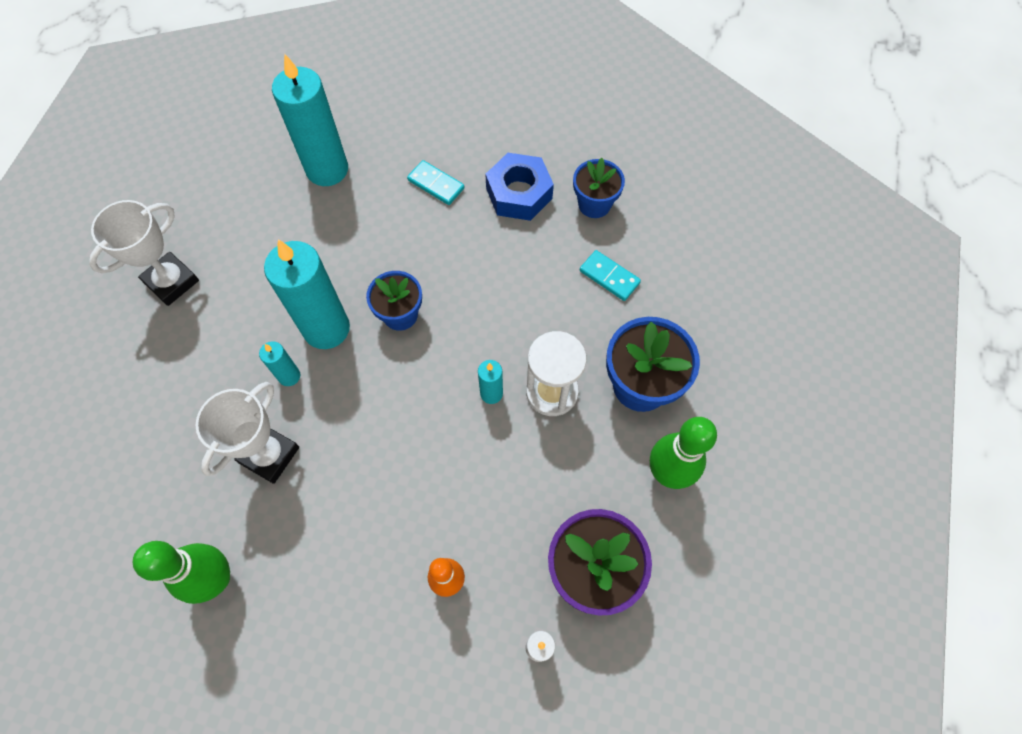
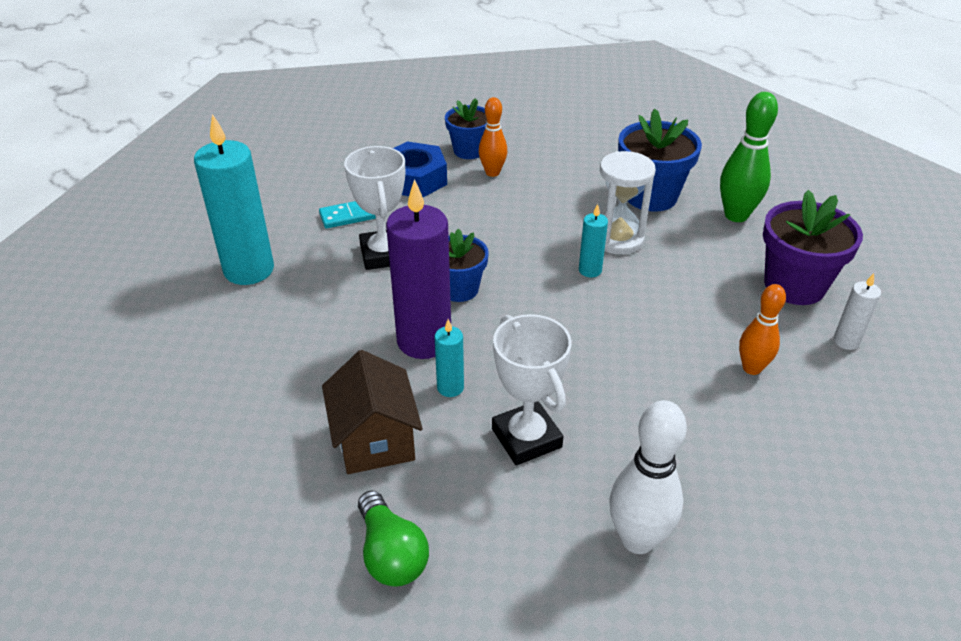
camera: 55 degrees left, 25 degrees down
(126, 434) = (391, 554): none -> green light bulb
(171, 282) = (237, 434): white trophy -> white trophy (383, 254)
(212, 362) = (375, 440): none -> brown house
(216, 579) = (637, 539): green bowling pin -> white bowling pin
(326, 328) = (424, 341): turquoise candle -> purple candle
(575, 242) = (492, 172): none -> orange bowling pin
(609, 277) = (542, 171): turquoise domino -> none

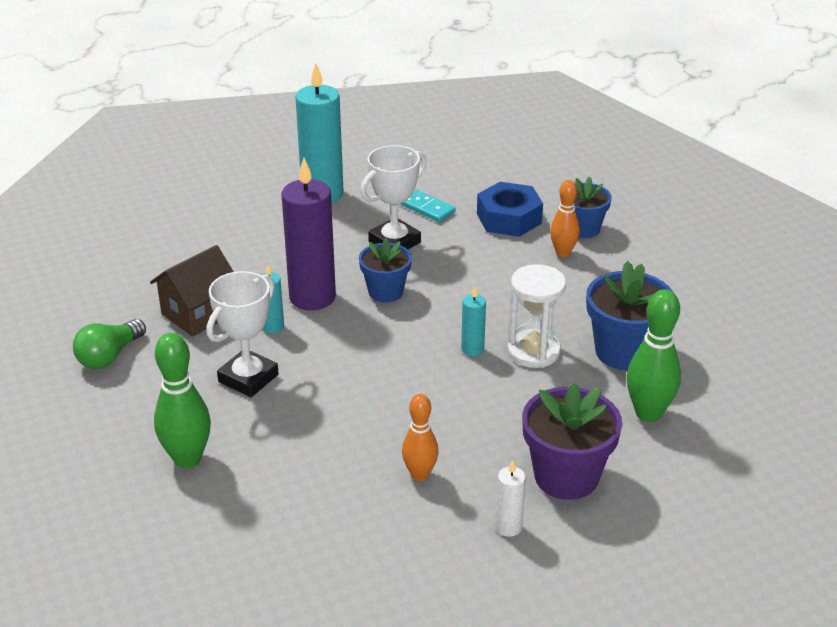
camera: 60 degrees right, 5 degrees down
(637, 539) = (187, 459): white bowling pin -> green bowling pin

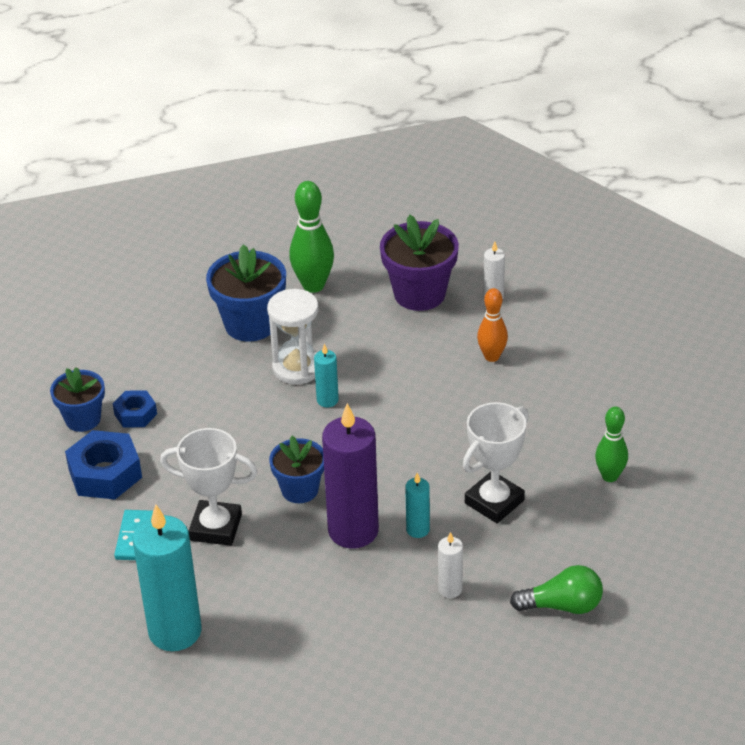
camera: 125 degrees left, 5 degrees up
(187, 459) = (610, 476): green bowling pin -> green bowling pin, size x0.65
(199, 313) = (450, 589): brown house -> white candle
(248, 378) = (494, 502): white trophy -> white trophy turned 45 degrees counterclockwise
(563, 253) = (135, 414): orange bowling pin -> blue nut

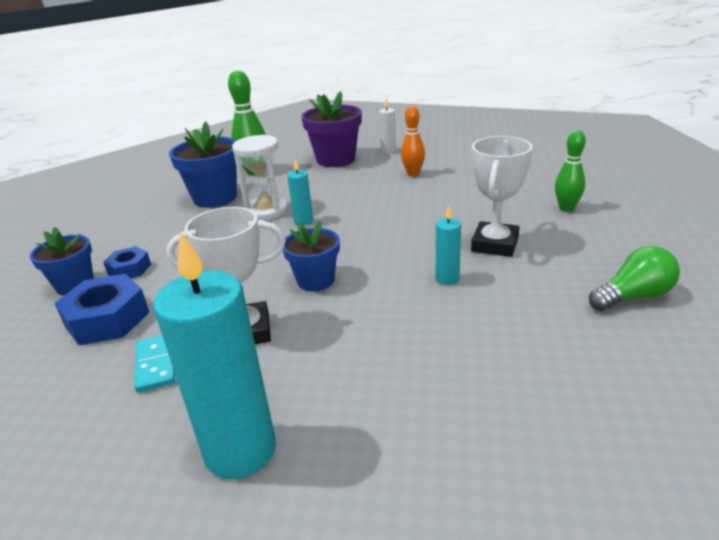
camera: 20 degrees left, 10 degrees down
(353, 530) = (388, 296): purple candle -> none
(450, 589) = (519, 314): white candle -> none

